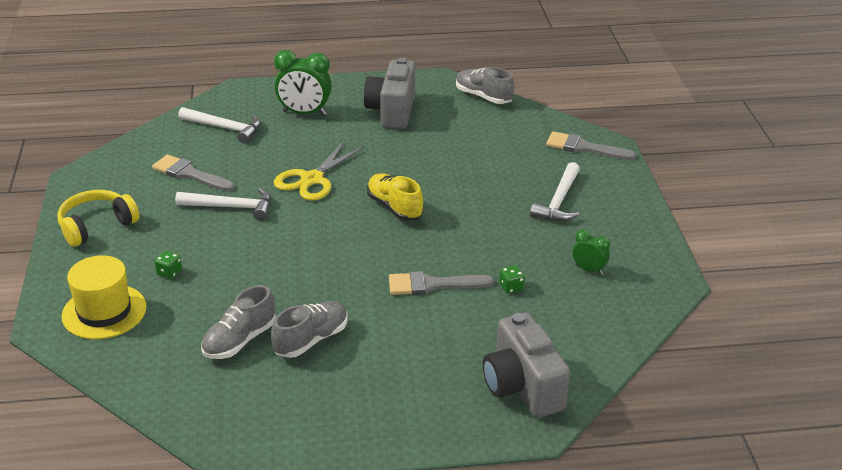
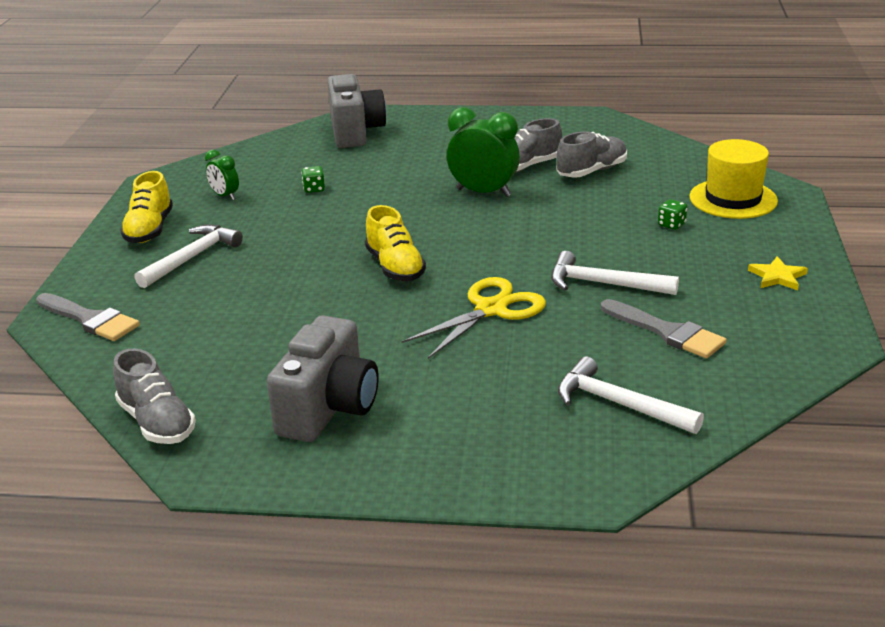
camera: 165 degrees left, 5 degrees down
(96, 226) = (777, 277): yellow headphones -> yellow star
(304, 113) = (479, 421): green clock -> green clock (483, 192)
(432, 285) = (390, 196): grey brush -> none
(620, 225) = (149, 230): none -> yellow shoe

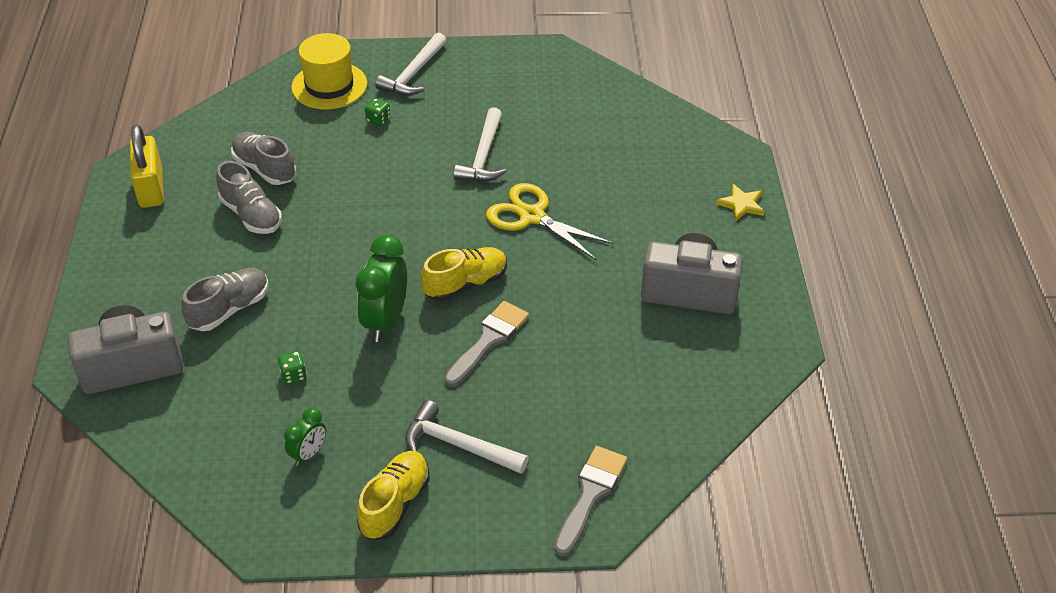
camera: 100 degrees left, 15 degrees up
(149, 230) = (395, 504): yellow shoe -> yellow shoe turned 60 degrees counterclockwise
(157, 422) = (735, 392): grey shoe -> grey shoe (230, 309)
(483, 192) = (309, 239): green clock -> green clock (385, 321)
(569, 127) = (151, 188): none -> yellow padlock
(619, 404) = (647, 145): white hammer -> white hammer (413, 74)
(667, 332) = (551, 124): grey brush -> grey brush (488, 340)
(777, 277) = (463, 70): yellow star -> yellow star (741, 204)

